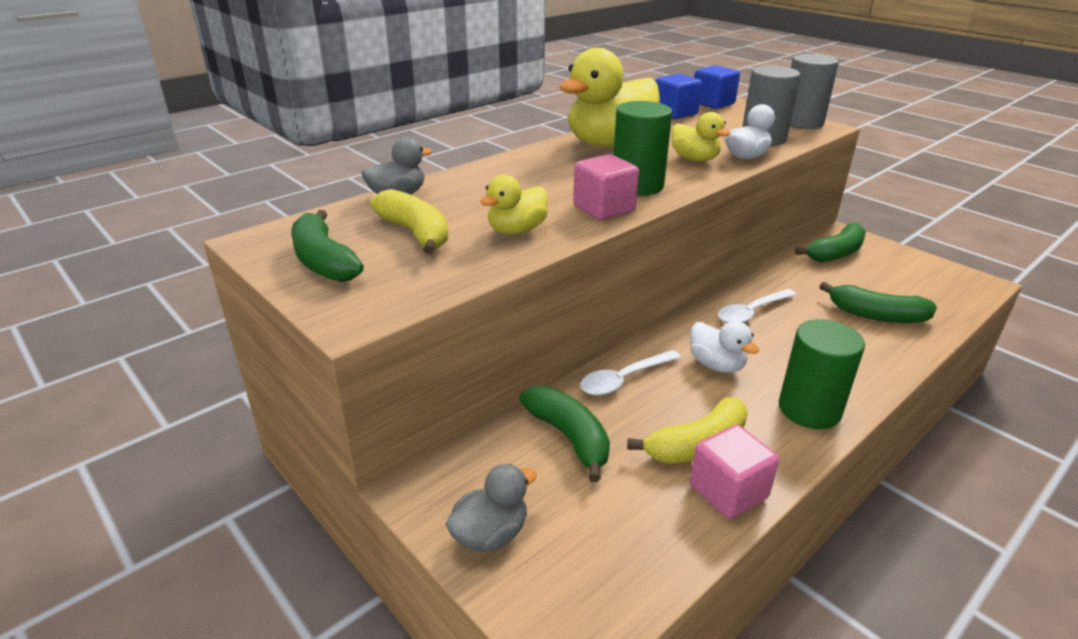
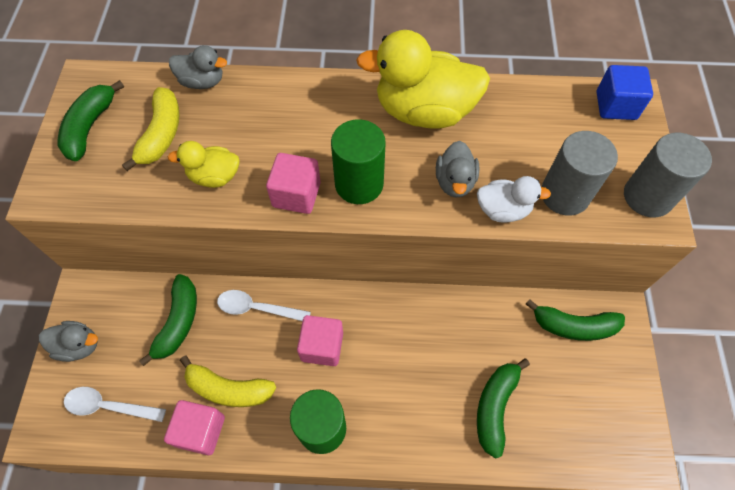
camera: 45 degrees right, 30 degrees up
(675, 113) = (551, 99): blue cube -> none
(694, 159) = (454, 182): yellow duck -> grey duck
(716, 365) = (322, 346): white duck -> pink cube
(751, 312) = (411, 325): white spoon -> white spoon (109, 406)
(876, 315) = (495, 407): green banana -> green banana turned 45 degrees clockwise

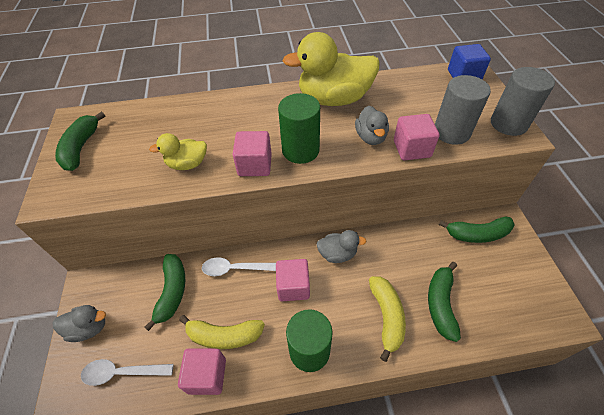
camera: 10 degrees left, 10 degrees down
(161, 134) = (140, 144): yellow banana -> yellow banana (386, 317)
(202, 82) = (165, 106): grey duck -> grey duck (337, 254)
(503, 210) = (411, 149): white duck -> pink cube

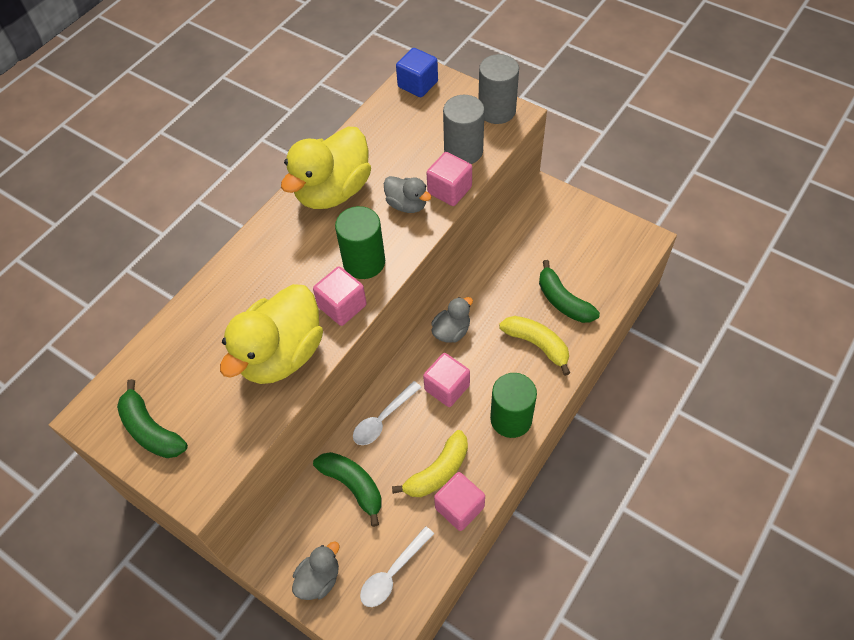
camera: 45 degrees left, 5 degrees up
(187, 164) = (281, 354): yellow duck -> yellow duck, size x1.98
(477, 234) = (537, 223): green banana -> none

